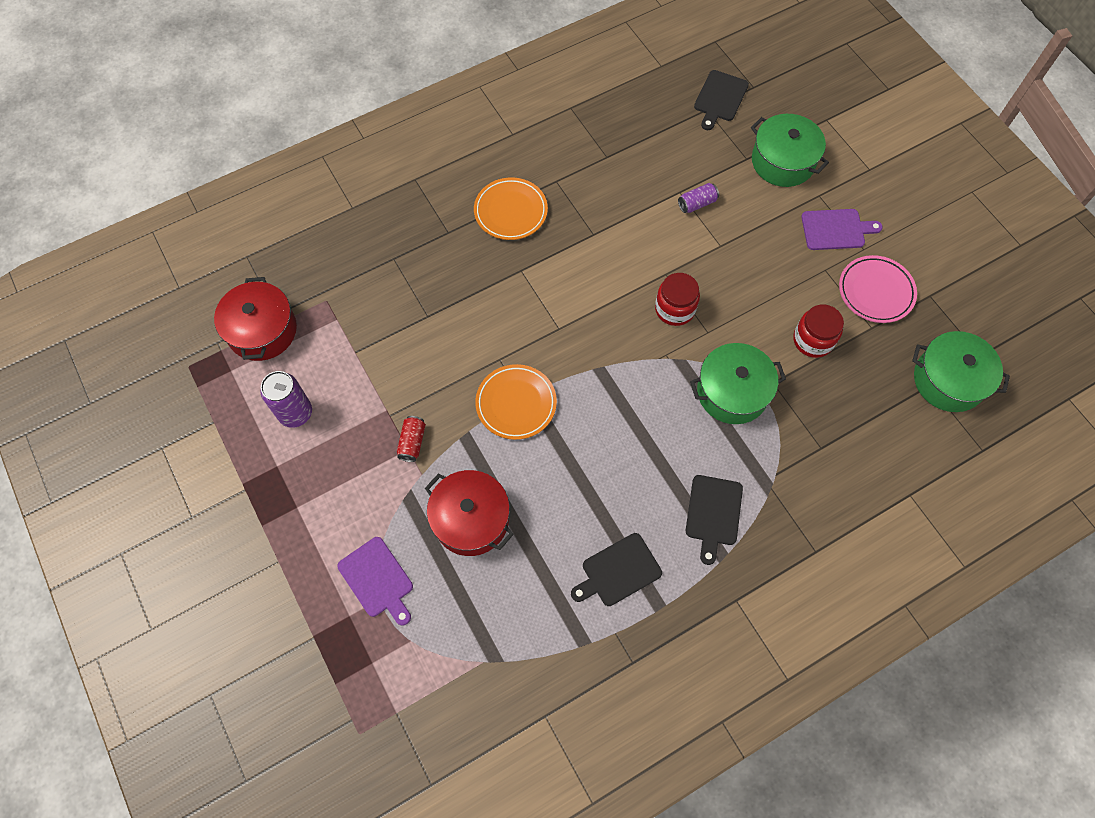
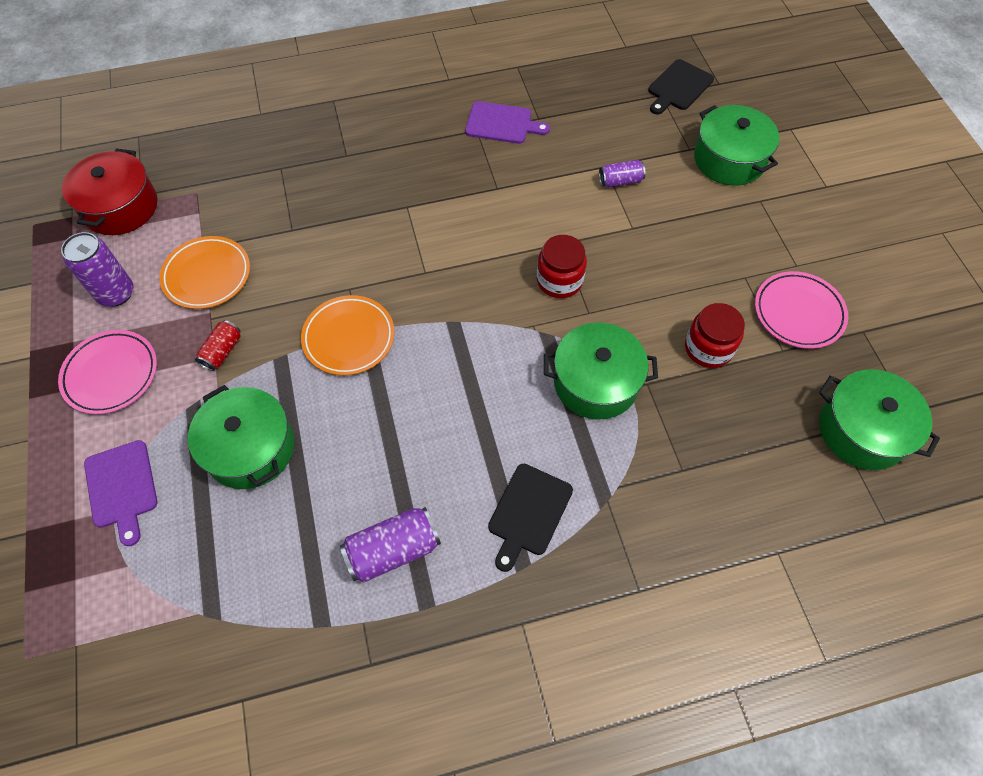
camera: 15 degrees right, 5 degrees down
(324, 486) = (111, 374): none -> pink plate
(471, 519) = (250, 448): red pot -> green pot
(510, 211) = (418, 149): orange plate -> orange plate (207, 275)
(618, 571) = (393, 550): black cutting board -> purple can
(836, 229) = (770, 239): purple cutting board -> purple cutting board (502, 123)

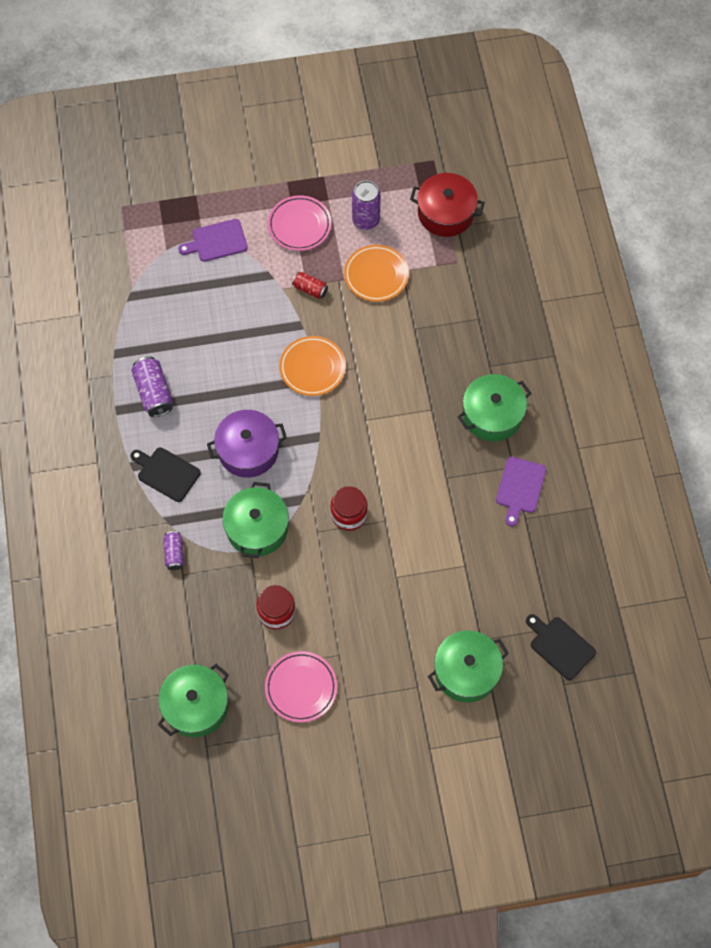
camera: 95 degrees right, 5 degrees up
(250, 448) = (234, 310): green pot -> green pot (492, 415)
(481, 405) = (248, 450): none -> purple pot
(620, 181) = (447, 575): purple can -> purple can (174, 553)

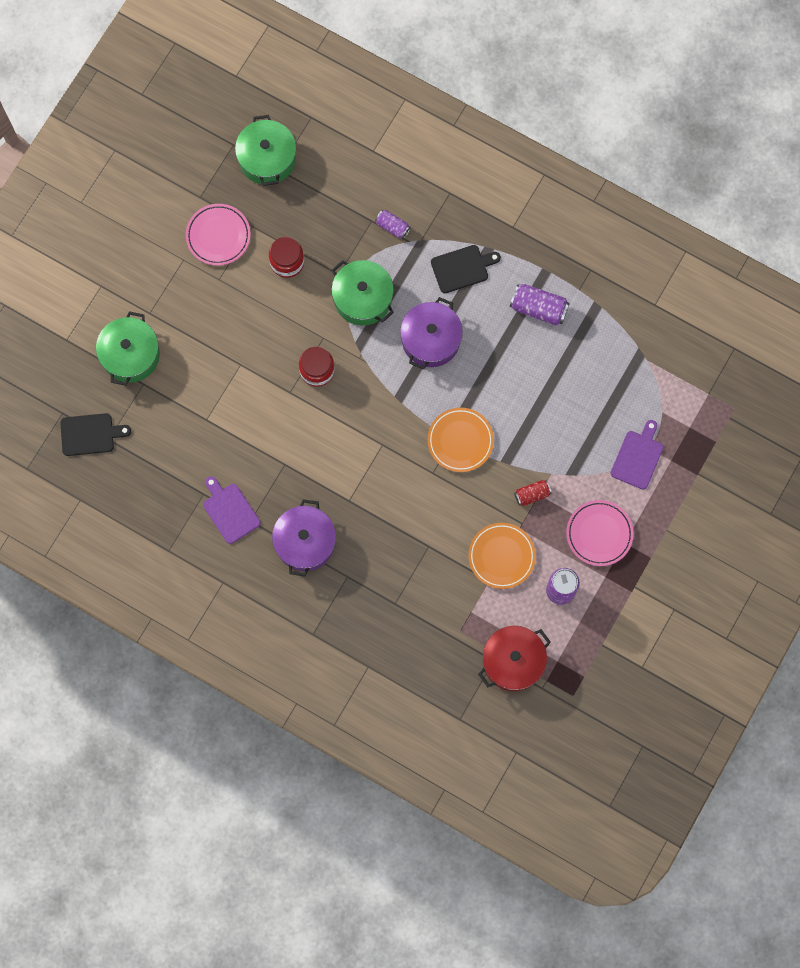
camera: 130 degrees right, 10 degrees up
(492, 415) = (305, 542): green pot -> purple pot

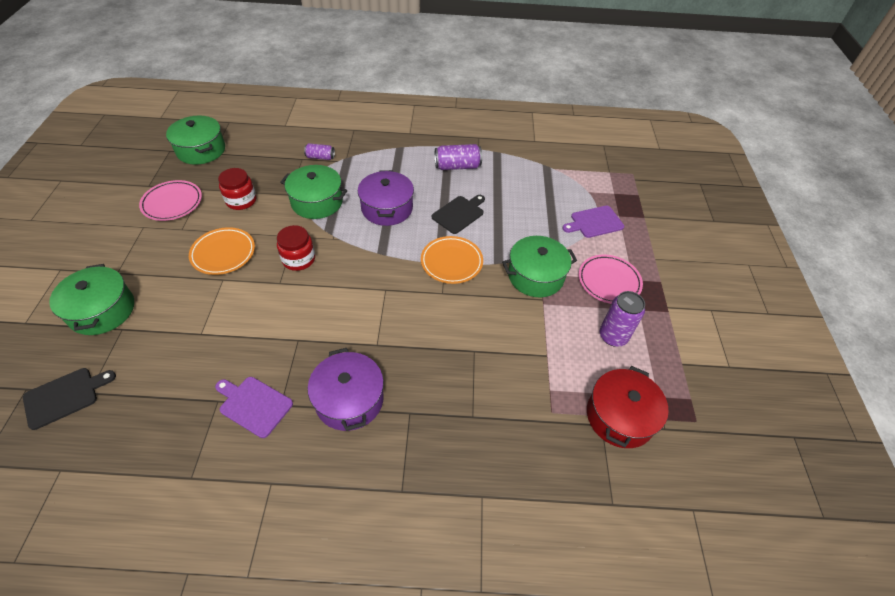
camera: 30 degrees left, 25 degrees down
(462, 268) = (387, 163): black cutting board -> black cutting board (459, 213)
(501, 556) = (544, 331): orange plate -> orange plate (223, 253)
(532, 494) = (535, 276): red can -> green pot
(638, 457) = (594, 222): purple cutting board -> purple cutting board turned 105 degrees counterclockwise

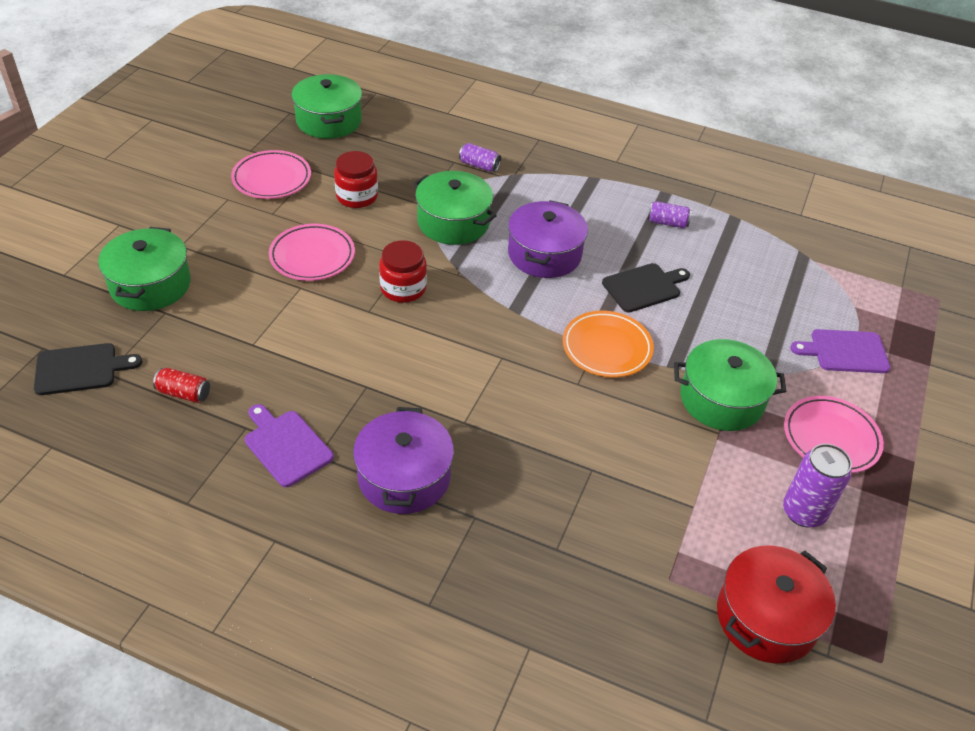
camera: 20 degrees right, 5 degrees down
(159, 389) = (184, 393): none -> red can
(223, 253) = (312, 256): orange plate -> pink plate
(457, 166) = (667, 223): purple can -> purple can, size x0.61

